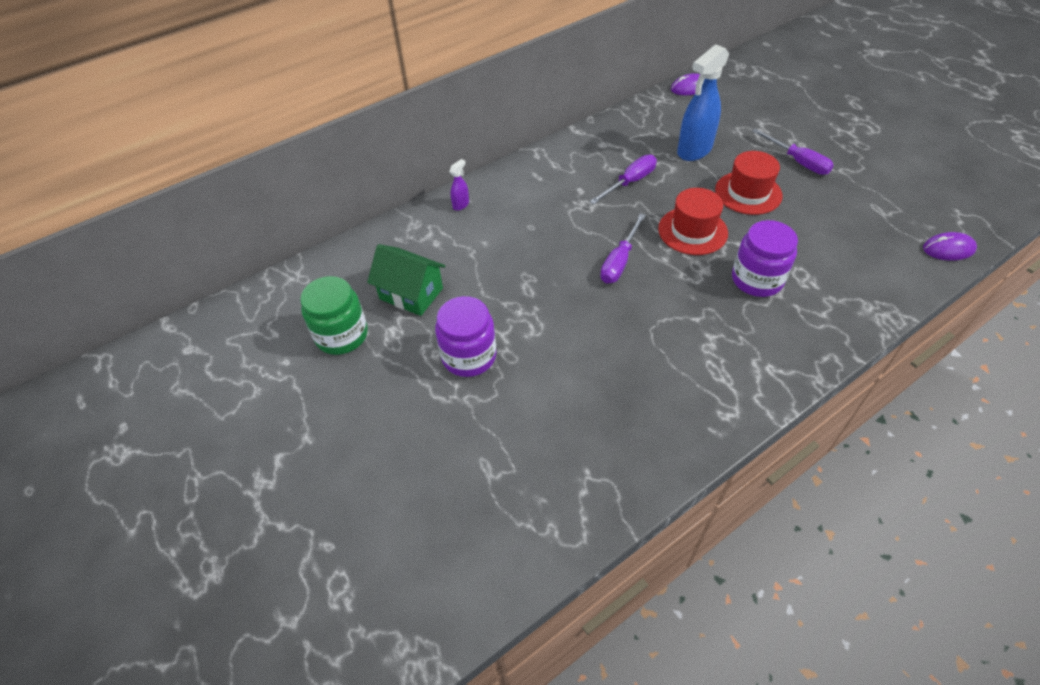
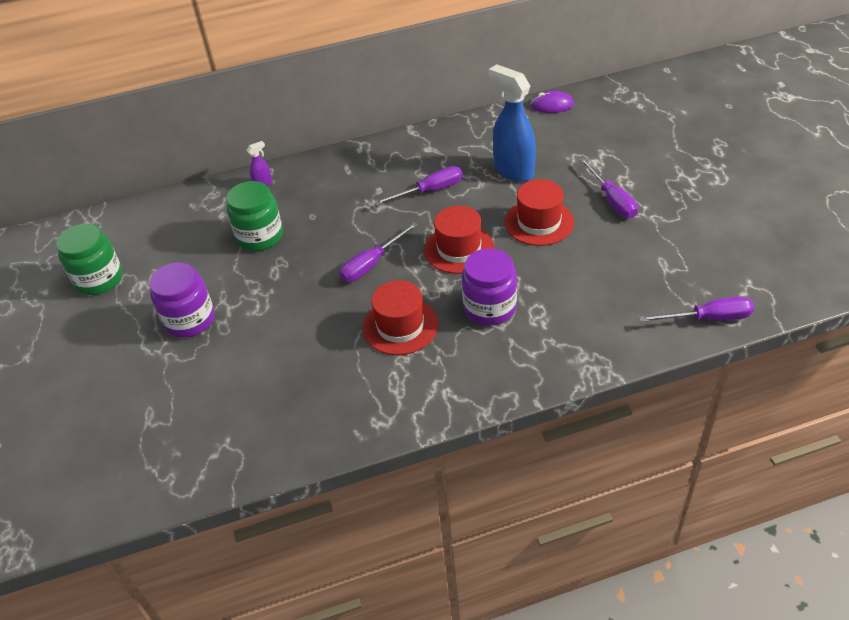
camera: 20 degrees right, 5 degrees down
(411, 294) = (174, 256): green house -> none
(490, 256) = (260, 236): none -> green jar
(686, 315) = (400, 326): none -> red hat
(694, 151) = (513, 170): blue spray bottle -> blue spray bottle turned 75 degrees clockwise
(948, 249) = (708, 318): purple mouse -> purple screwdriver

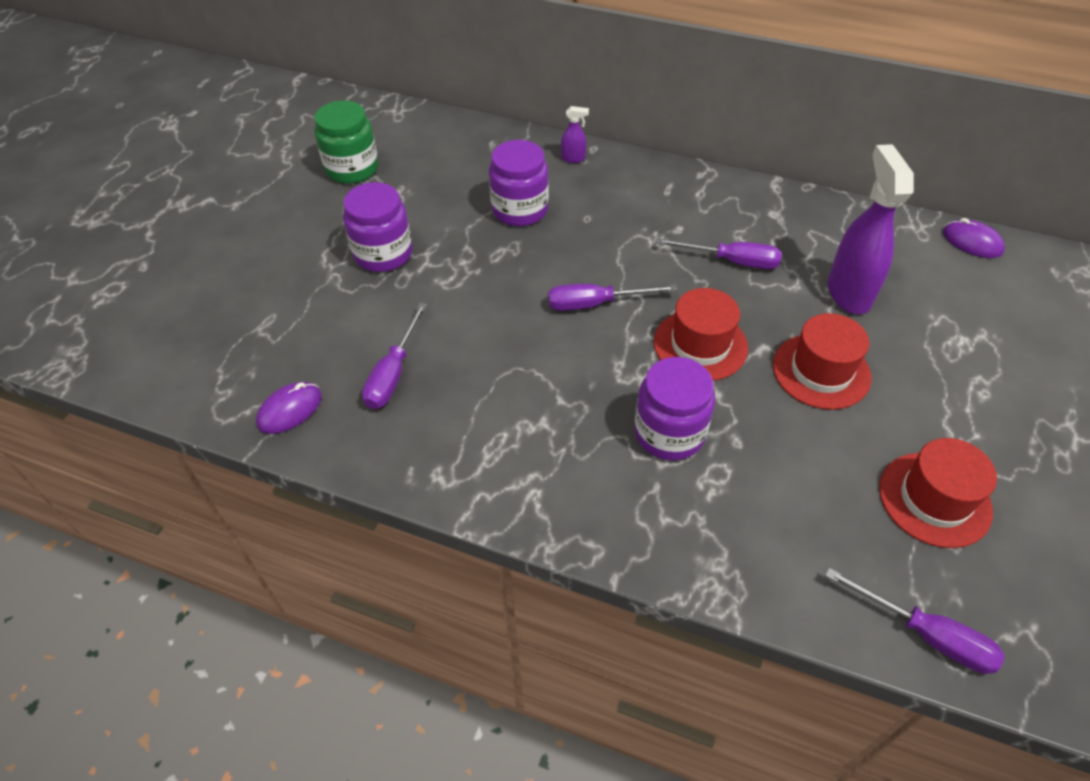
camera: 35 degrees right, 5 degrees up
(232, 454) = (290, 410): none -> purple mouse
(260, 236) = (520, 210): green jar -> purple jar
(400, 326) = (558, 389): red hat -> red hat (934, 499)
(513, 170) = (848, 292): blue spray bottle -> purple spray bottle
(612, 200) = (940, 400): purple screwdriver -> purple screwdriver (393, 373)

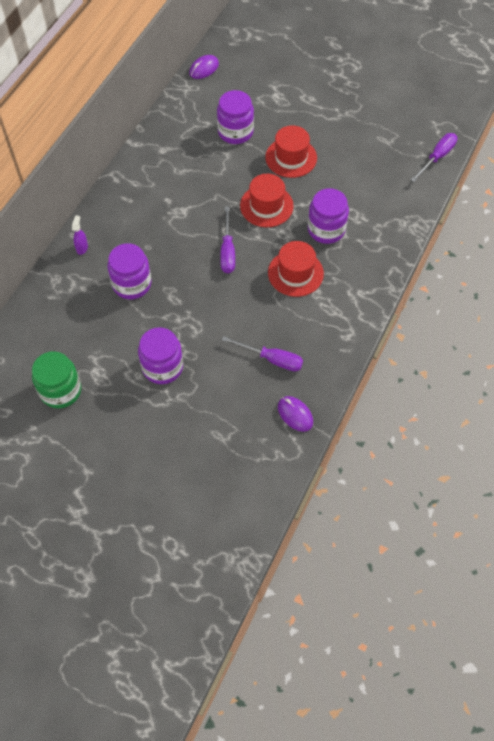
camera: 85 degrees left, 10 degrees up
(731, 261) = (201, 179): purple screwdriver -> none
(848, 292) = (235, 132): purple spray bottle -> purple jar
(934, 499) = (371, 135): red hat -> red hat (295, 273)

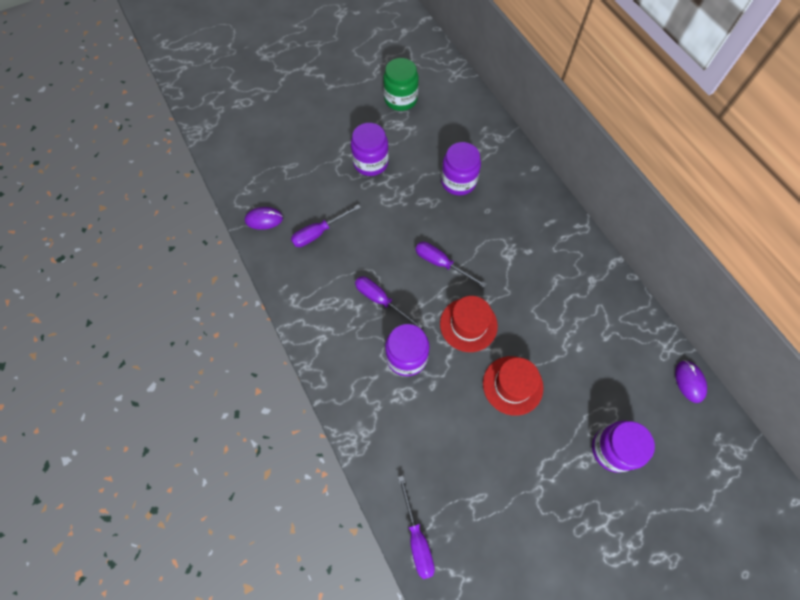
camera: 125 degrees right, 5 degrees up
(82, 248) = (518, 167): purple spray bottle -> none
(235, 132) = (578, 356): purple jar -> purple jar (612, 449)
(295, 273) = (381, 300): red hat -> purple screwdriver

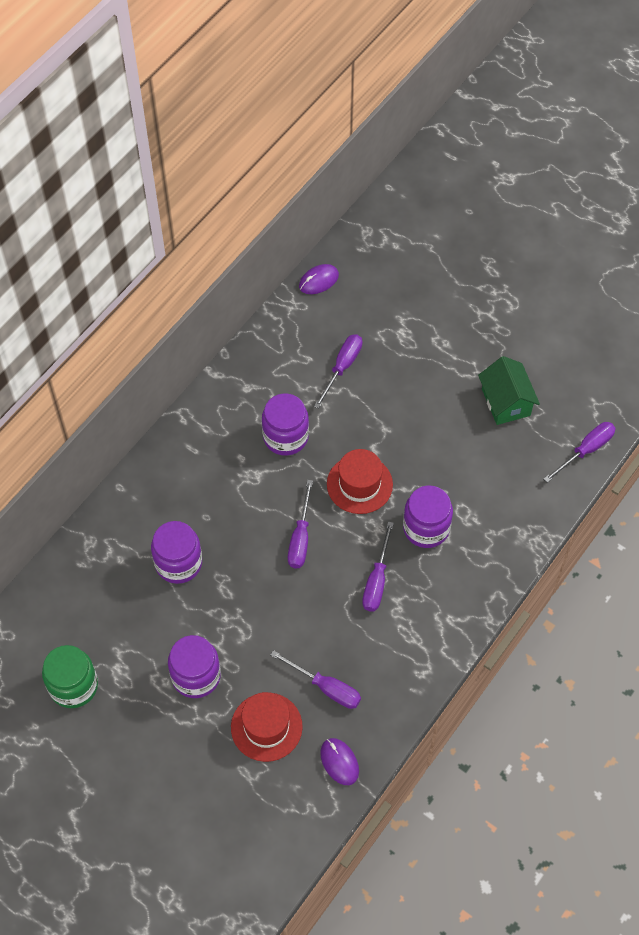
camera: 115 degrees left, 5 degrees down
(498, 488) = (506, 402): none -> green house
(512, 385) = (403, 423): red hat -> red hat (266, 727)
(587, 361) = (342, 367): none -> purple screwdriver
(612, 449) = (419, 325): purple jar -> purple jar (285, 437)

